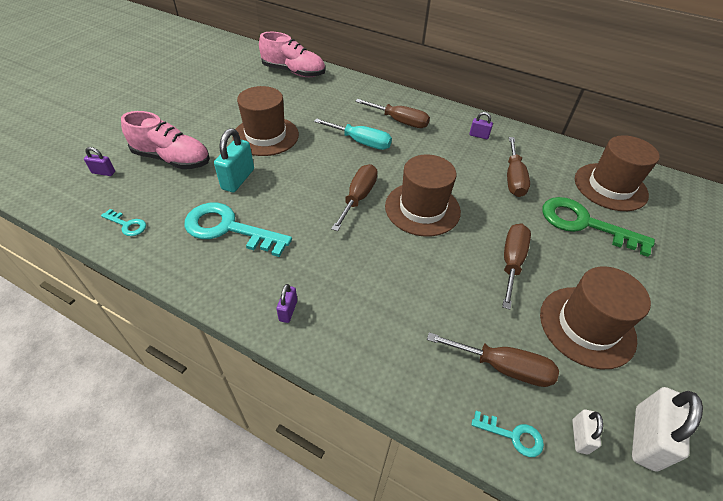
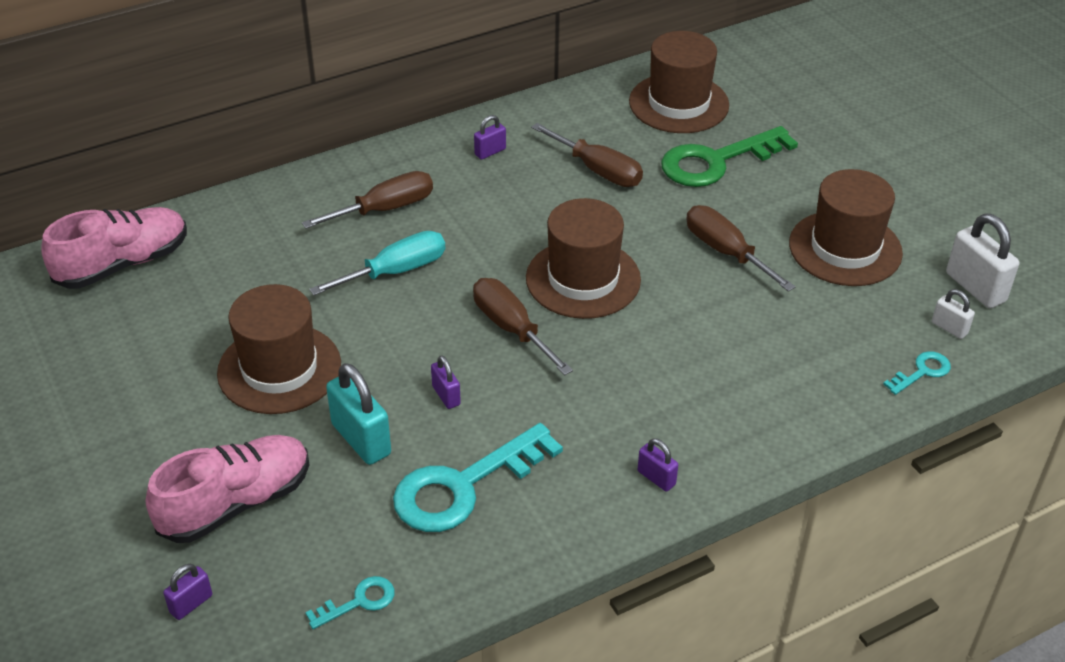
camera: 55 degrees left, 5 degrees down
(289, 195) = (446, 395): none -> purple padlock
(503, 367) = (849, 337): brown screwdriver -> none

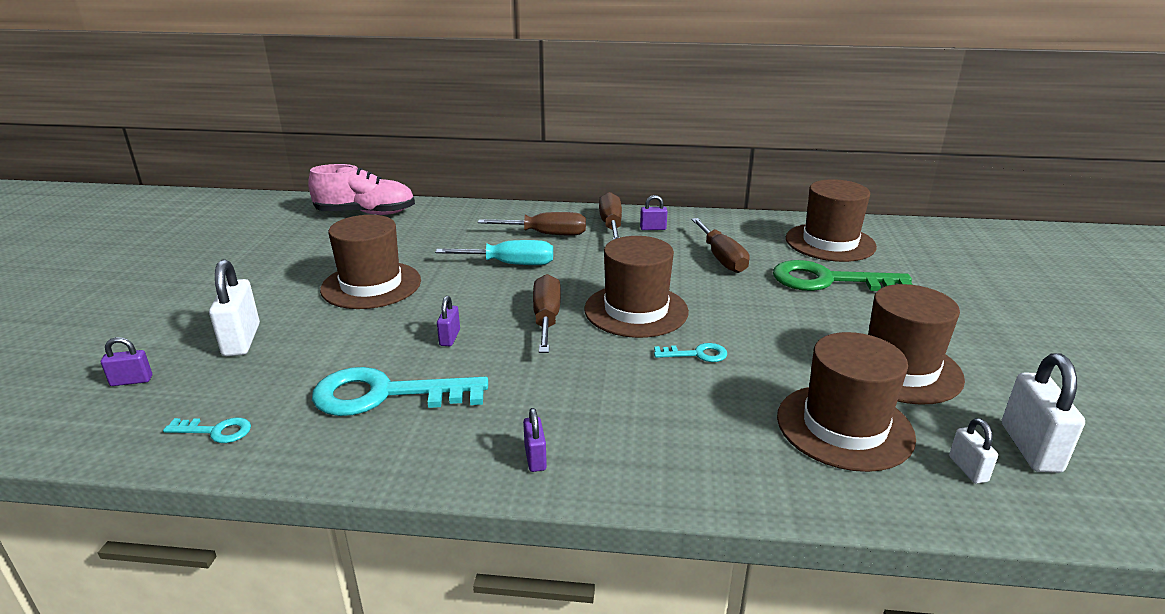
camera: 35 degrees right, 15 degrees down
(236, 503) = (241, 340): pink shoe -> white padlock
(361, 439) = (362, 339): turquoise padlock -> none
(726, 252) = (776, 334): brown screwdriver -> brown screwdriver (611, 225)
(847, 330) = (844, 427): none -> brown hat
(922, 372) = (900, 493): turquoise key -> turquoise key (697, 354)

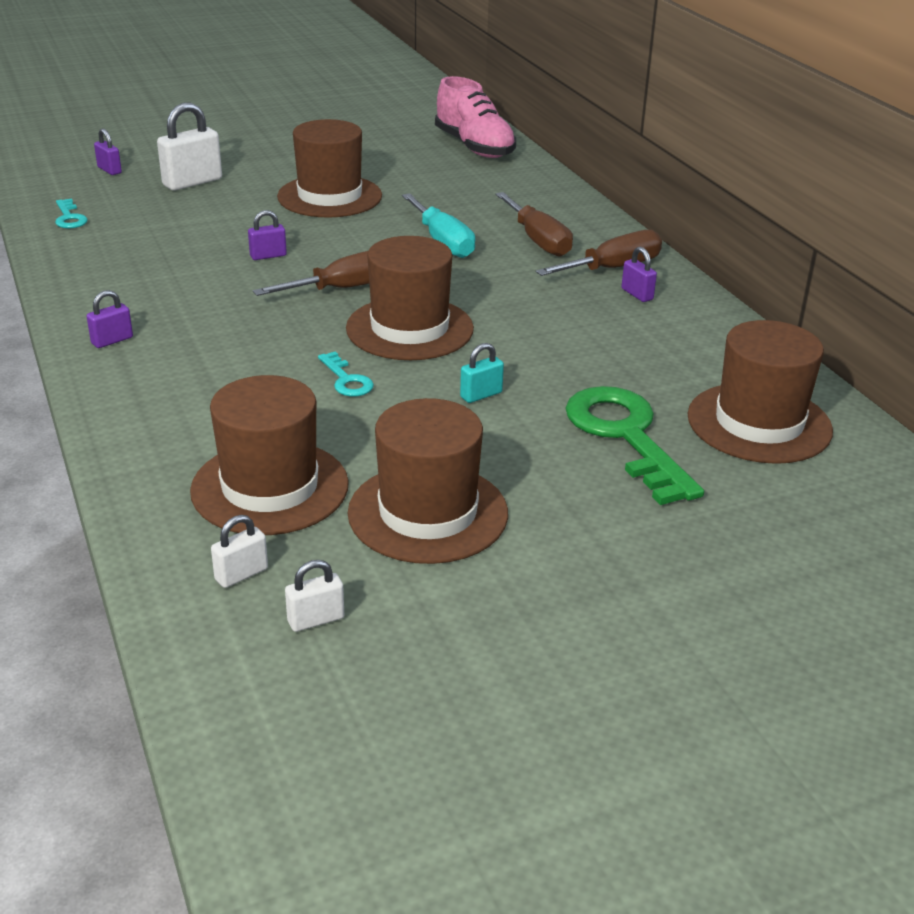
camera: 60 degrees right, 5 degrees up
(385, 394) = (158, 258): turquoise key -> none
(721, 258) = (604, 353): brown screwdriver -> none
(751, 310) = (481, 395): none -> turquoise padlock
(1030, 448) = (316, 620): white padlock -> white padlock, size x0.54

